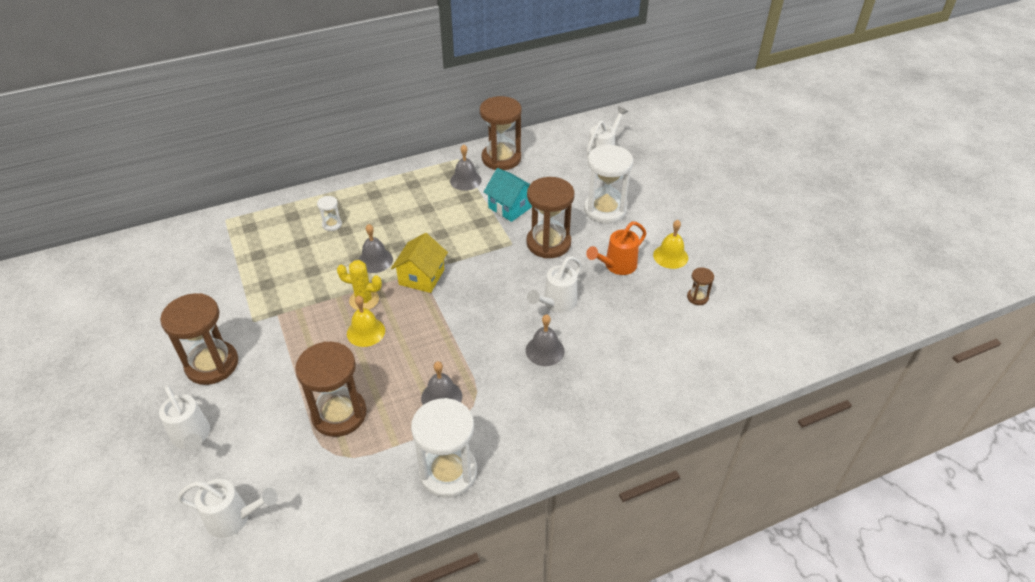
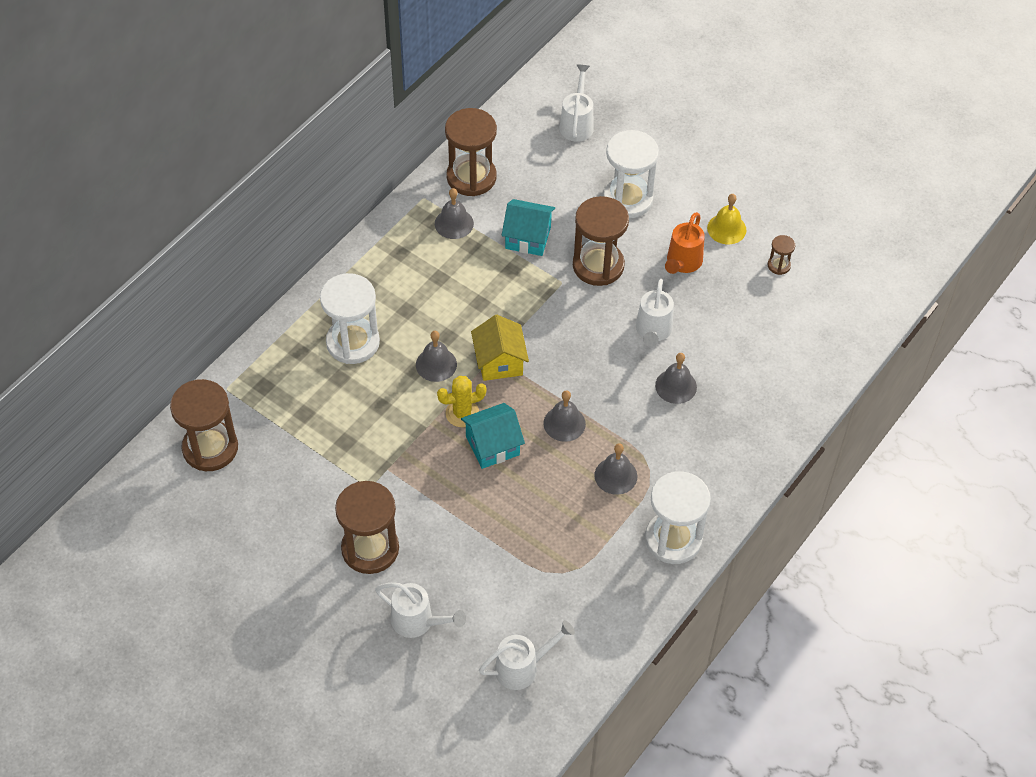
camera: 30 degrees left, 10 degrees up
(332, 224) = (353, 342): white hourglass -> white hourglass, size x2.23
(339, 414) = (535, 536): brown hourglass -> brown hourglass (210, 448)
(366, 332) = (492, 445): yellow bell -> turquoise house
(433, 340) = (564, 423): none -> grey bell

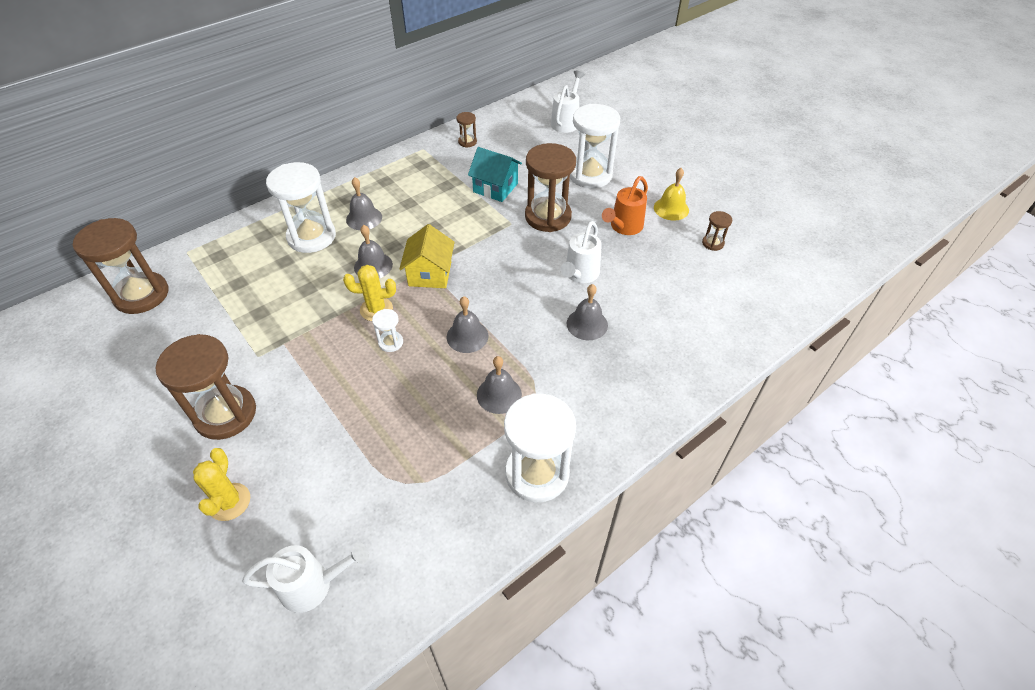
camera: 15 degrees right, 5 degrees down
(418, 622) = (229, 502): white watering can -> yellow cactus
(454, 223) = (439, 169): grey bell -> grey bell (364, 218)
(471, 177) = (467, 142): brown hourglass -> brown hourglass, size x0.45
(492, 445) = (390, 342): turquoise house -> white hourglass

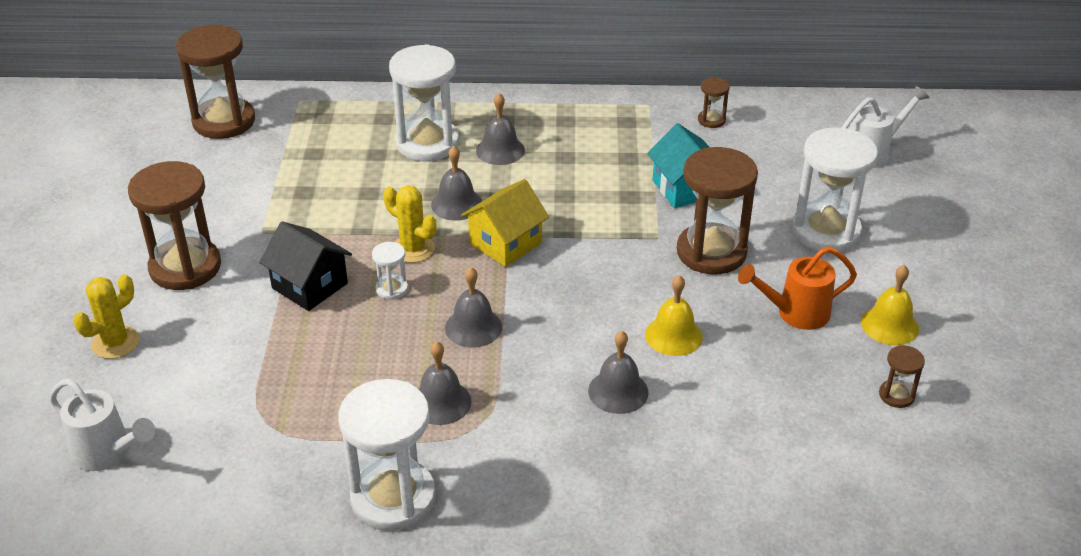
camera: 40 degrees right, 10 degrees down
(333, 373) = (310, 286): none -> black house
(580, 274) = (673, 335): white watering can -> yellow bell

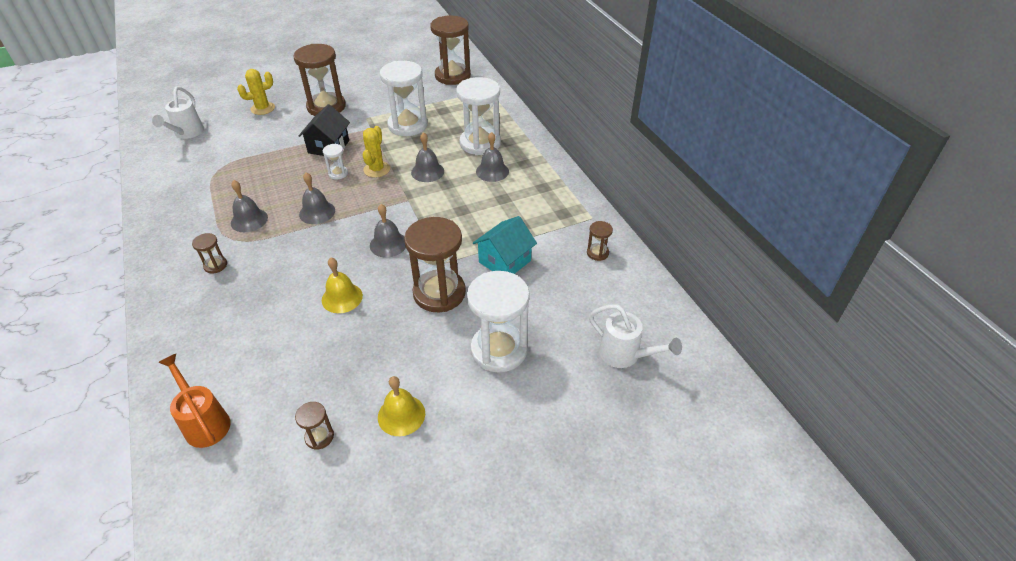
camera: 65 degrees right, 5 degrees up
(115, 343) = (263, 108): yellow cactus -> yellow cactus turned 45 degrees counterclockwise
(393, 497) = (171, 227): white hourglass -> white hourglass (408, 125)
(505, 243) = (400, 201): yellow house -> none
(529, 452) = (215, 265): none -> brown hourglass
(618, 391) = (279, 287): grey bell -> grey bell (388, 244)
(795, 313) = (391, 355): orange watering can -> orange watering can (205, 422)

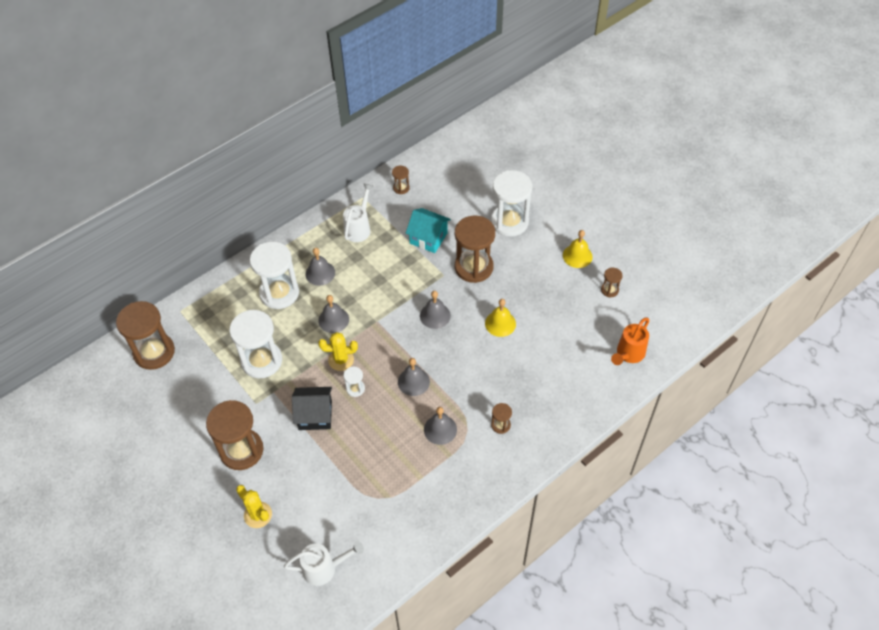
camera: 105 degrees left, 10 degrees up
(624, 355) = (488, 162): white watering can -> white watering can (359, 228)

